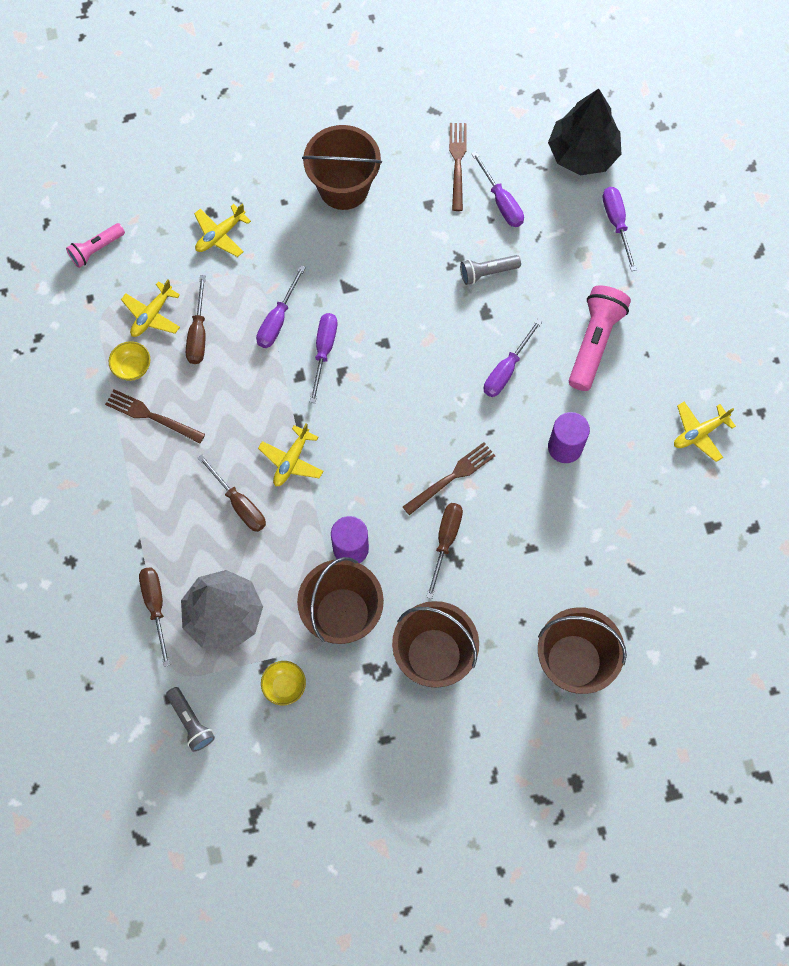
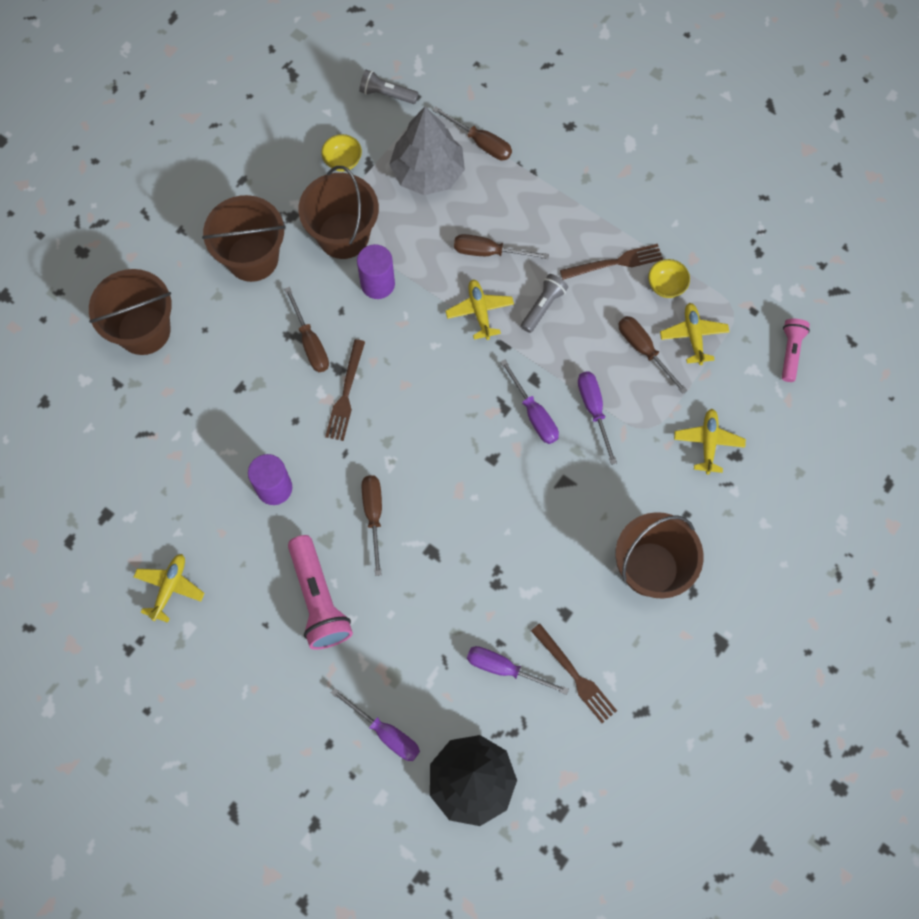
camera: 140 degrees right, 0 degrees up
(487, 273) = (460, 590): grey flashlight -> grey flashlight (543, 306)
(506, 370) = (373, 515): purple screwdriver -> brown screwdriver

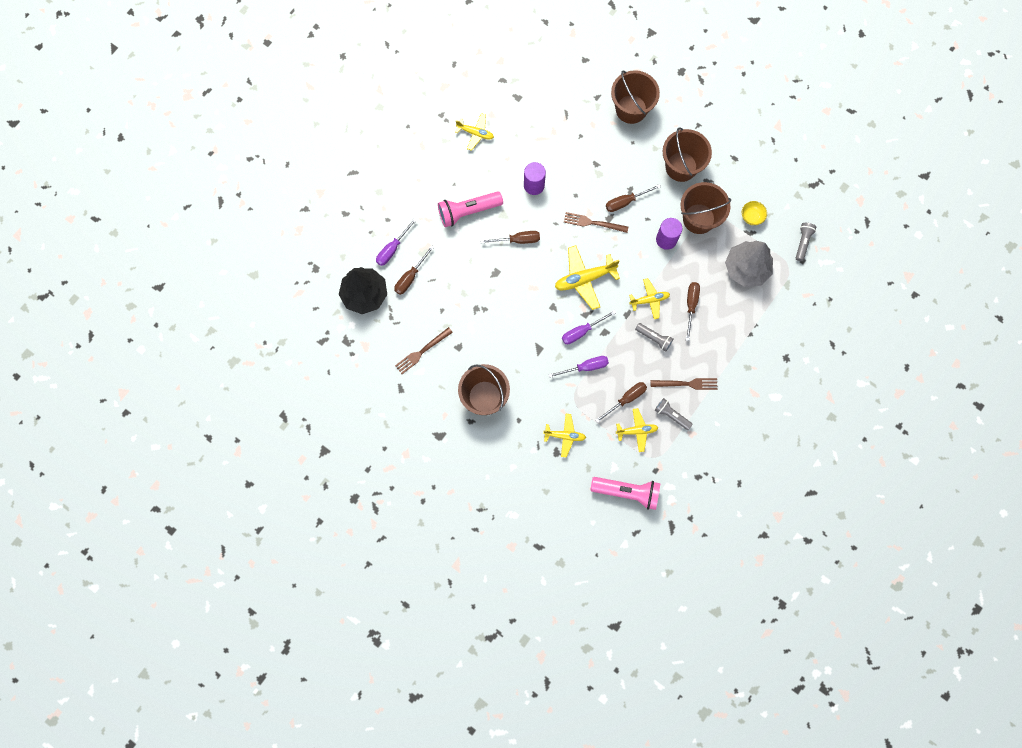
camera: 90 degrees right, 5 degrees up
(444, 408) = (584, 279): none -> yellow plane
(481, 143) = (770, 301): brown screwdriver -> brown screwdriver (410, 277)
(504, 668) = (427, 312): purple screwdriver -> none
(615, 263) = (686, 384): brown fork -> brown fork turned 75 degrees counterclockwise
(666, 286) = (671, 415): yellow bowl -> grey flashlight
(790, 352) = (627, 492): pink flashlight -> pink flashlight, size x1.71

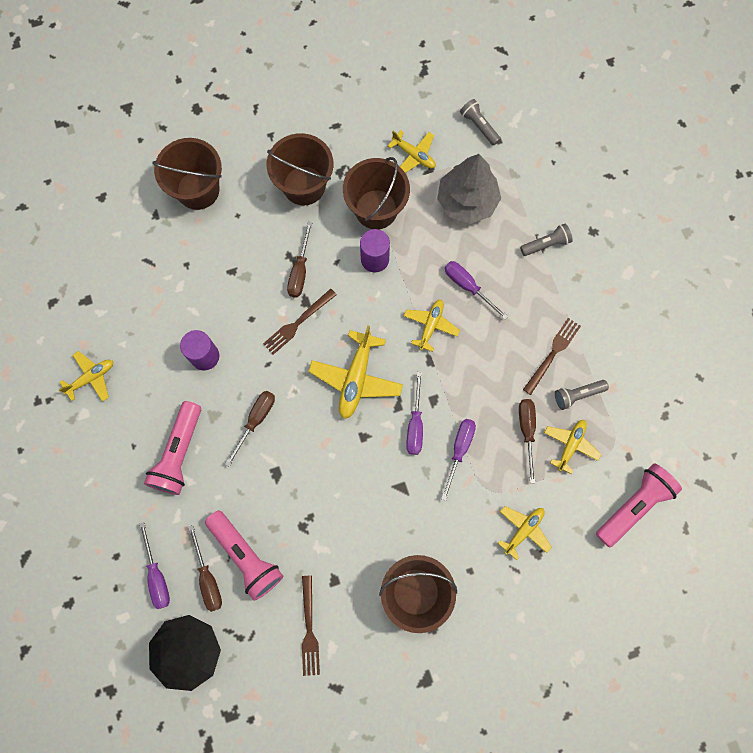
camera: 55 degrees left, 0 degrees up
(437, 289) = (246, 556): none -> pink flashlight
(654, 338) = (478, 351): grey flashlight -> grey flashlight (546, 244)
(691, 306) = (468, 287): brown screwdriver -> purple screwdriver
(751, 217) = (414, 155): yellow bowl -> yellow plane

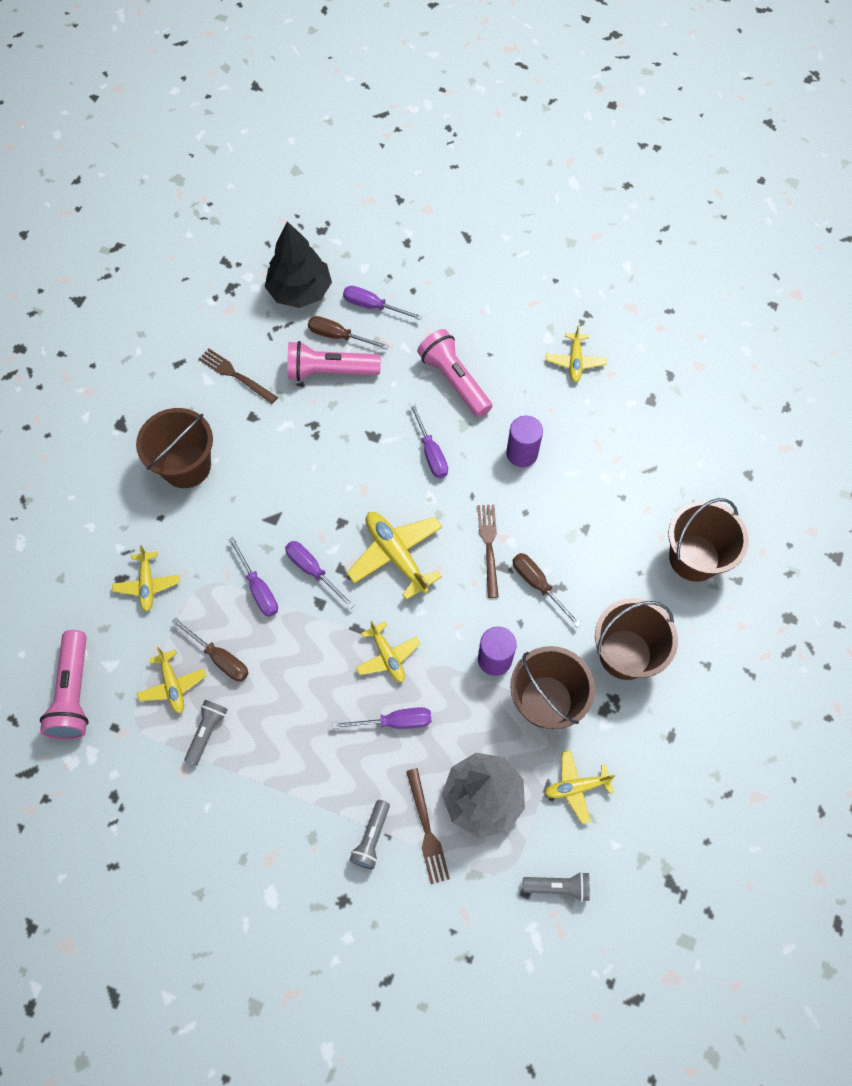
camera: 130 degrees right, 10 degrees down
(256, 420) = (430, 452): brown screwdriver -> purple screwdriver
(552, 353) = (263, 744): brown fork -> brown fork (427, 829)

